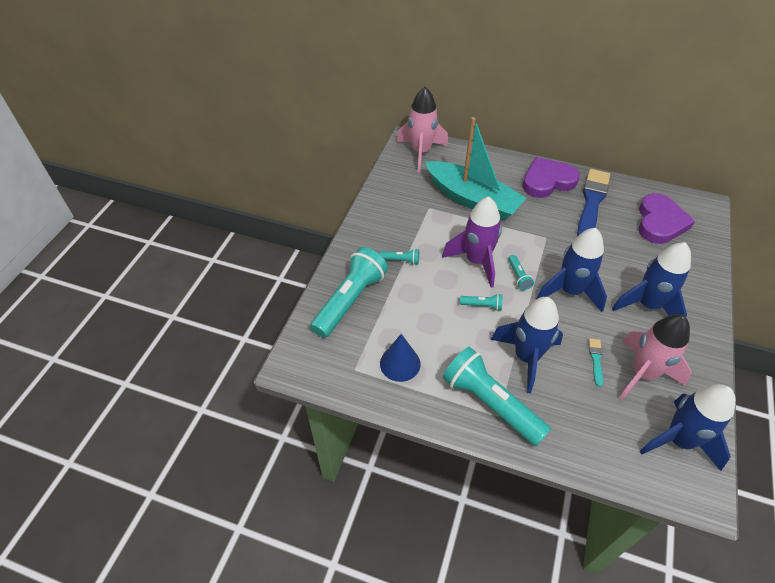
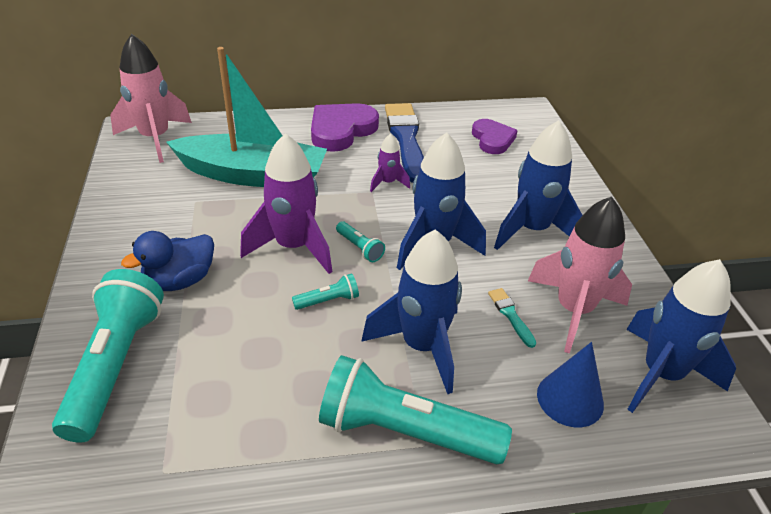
camera: 30 degrees left, 10 degrees down
(400, 363) = (238, 430): blue cone -> blue cone (570, 399)
(401, 260) = (180, 281): turquoise flashlight -> blue duck
(561, 234) = (388, 183): none -> purple rocket
(660, 222) = (492, 139): purple heart -> purple heart, size x0.66

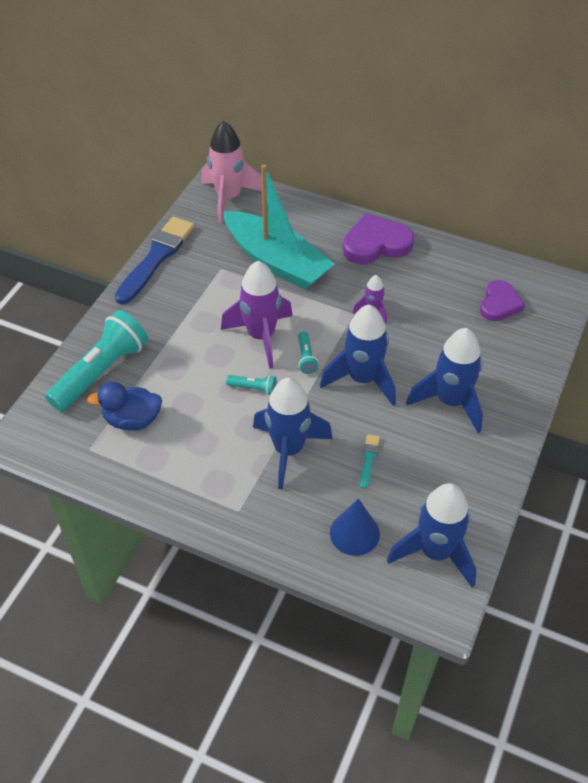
camera: 35 degrees right, 10 degrees up
(180, 281) = (171, 329): blue duck -> blue duck (132, 420)
(405, 431) = (233, 497): turquoise flashlight -> none
(406, 139) = (423, 274): blue brush -> blue brush (156, 258)
(573, 310) = (418, 478): pink rocket -> none

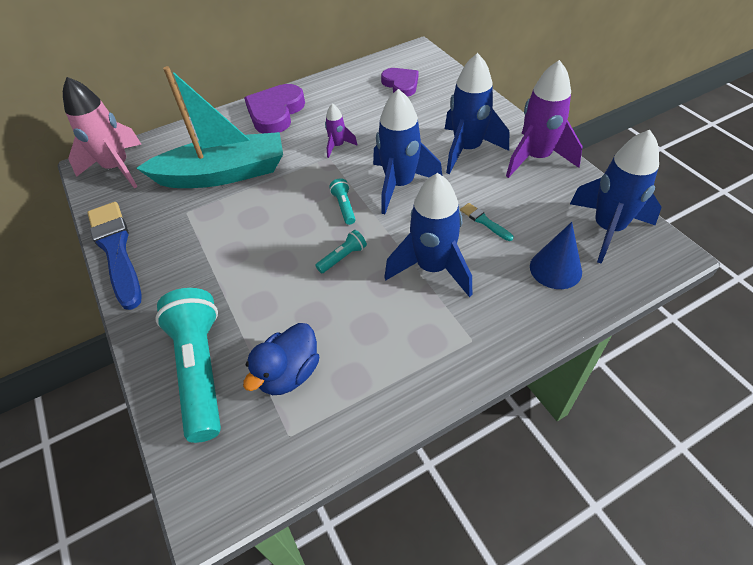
camera: 50 degrees left, 0 degrees up
(261, 336) = (291, 224): purple rocket -> purple rocket (536, 158)
(306, 358) = (344, 207): turquoise flashlight -> turquoise flashlight turned 135 degrees counterclockwise

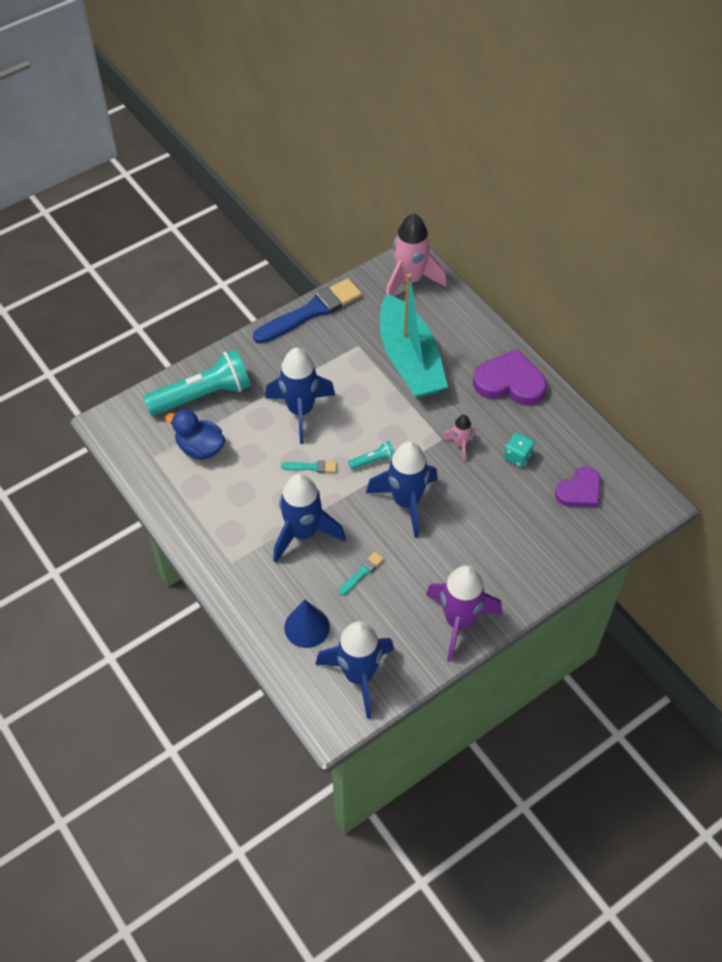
camera: 80 degrees right, 5 degrees up
(337, 146) = (460, 444): purple rocket -> pink rocket
(342, 257) = (311, 467): turquoise flashlight -> turquoise brush
(359, 113) = (518, 456): none -> turquoise dice
(467, 149) = (466, 558): blue rocket -> blue rocket (300, 411)

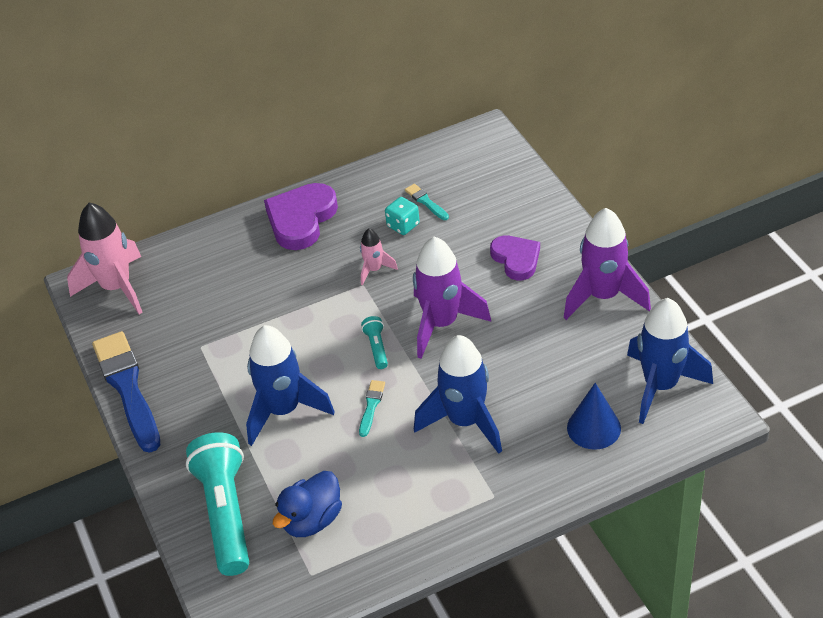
camera: 75 degrees left, 10 degrees down
(362, 573) = (529, 372): turquoise brush -> turquoise brush (426, 202)
(406, 502) = (441, 323): blue rocket -> purple rocket
(409, 360) = (240, 300): turquoise boat -> none
(579, 491) = (458, 185): purple heart -> purple heart (516, 259)

